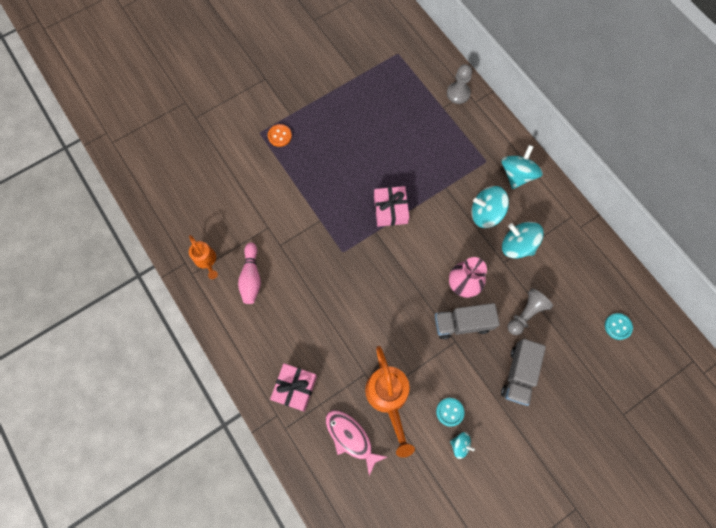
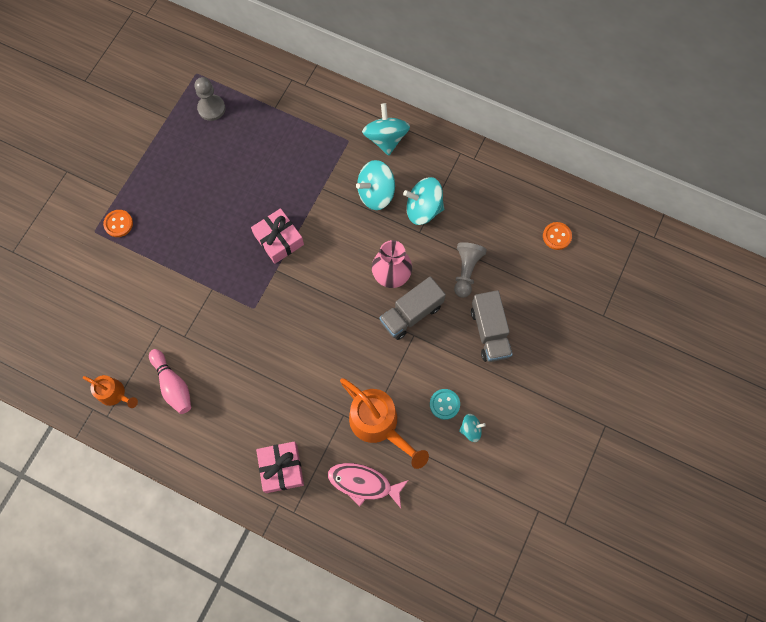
camera: 30 degrees left, 0 degrees up
(458, 93) = (282, 85): grey pawn -> grey pawn (211, 108)
(617, 326) = (557, 236): turquoise button -> orange button

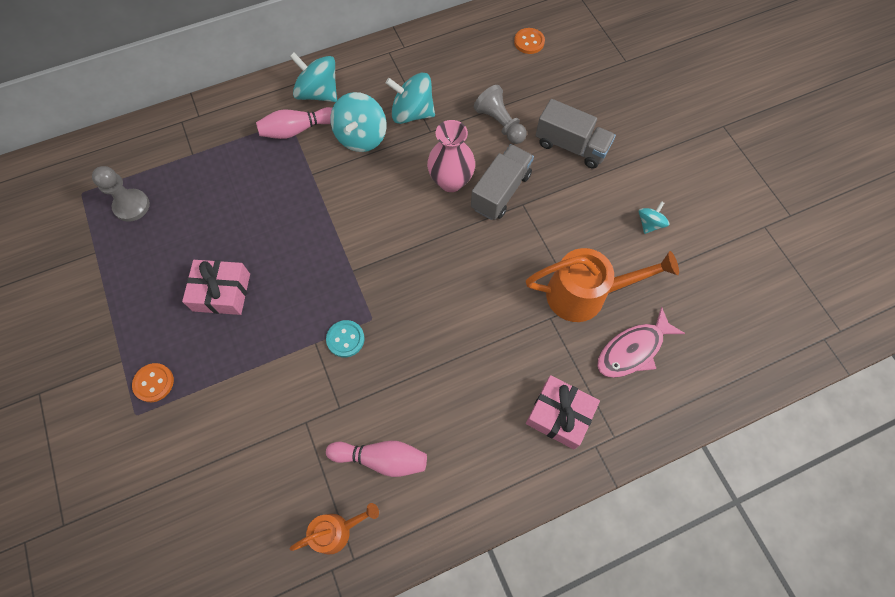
camera: 50 degrees left, 5 degrees down
(279, 239) = (325, 246): pink gift -> pink gift (222, 292)
(346, 151) = (297, 130): none -> pink bowling pin
(411, 314) = (501, 191): grey truck -> grey truck turned 150 degrees counterclockwise
(423, 209) = (412, 113): turquoise spinning top -> turquoise spinning top turned 60 degrees clockwise
(444, 404) = (609, 227): turquoise button -> turquoise button (345, 339)

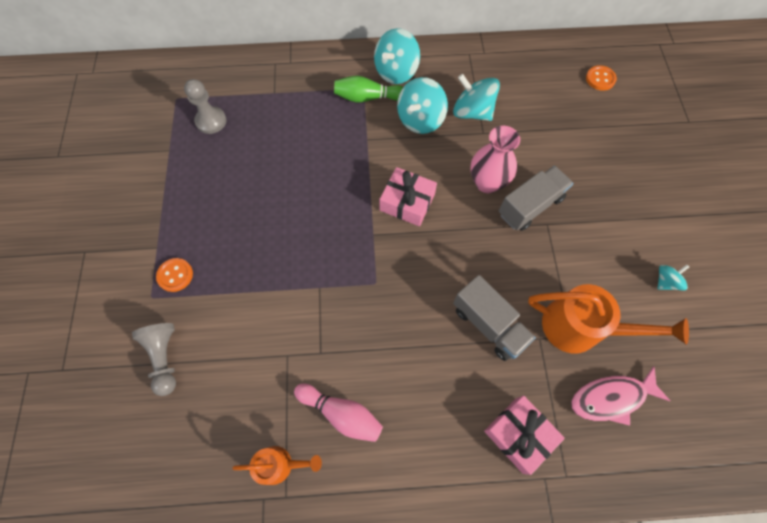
camera: 20 degrees right, 0 degrees up
(222, 292) = (257, 216): pink gift -> pink gift (407, 202)
(297, 130) = (367, 98): pink bowling pin -> green bowling pin
(318, 93) = (396, 71): turquoise spinning top -> turquoise spinning top turned 105 degrees counterclockwise
(345, 339) = (346, 293): turquoise button -> none
(500, 123) = (549, 144): grey pawn -> grey pawn (164, 358)
(571, 146) = (610, 185): grey truck -> grey truck (488, 324)

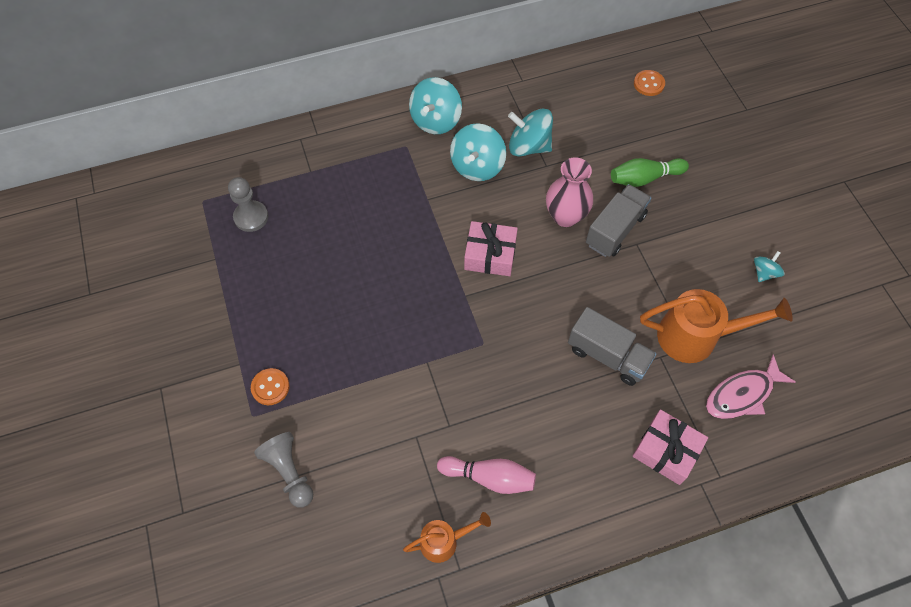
camera: 15 degrees left, 5 degrees down
(367, 98) = (414, 155): green bowling pin -> green bowling pin (644, 178)

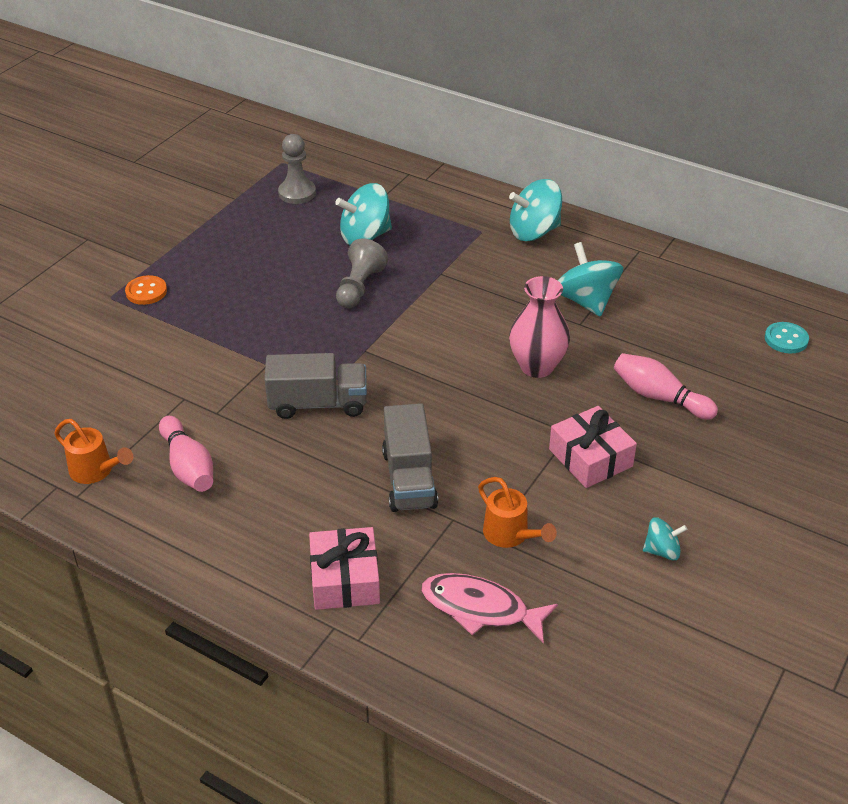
camera: 50 degrees right, 20 degrees down
(289, 472) = (77, 345): grey pawn -> grey pawn (359, 287)
(477, 166) = (518, 282): turquoise spinning top -> turquoise spinning top (365, 236)
(490, 255) = (429, 342): pink gift -> pink gift (590, 458)
(615, 230) = (566, 409): grey truck -> grey truck (318, 404)
(644, 178) = (659, 397): green bowling pin -> pink bowling pin
(648, 84) = (786, 339): orange button -> turquoise button
(696, 337) = (510, 535): orange watering can -> orange watering can, size x0.56

